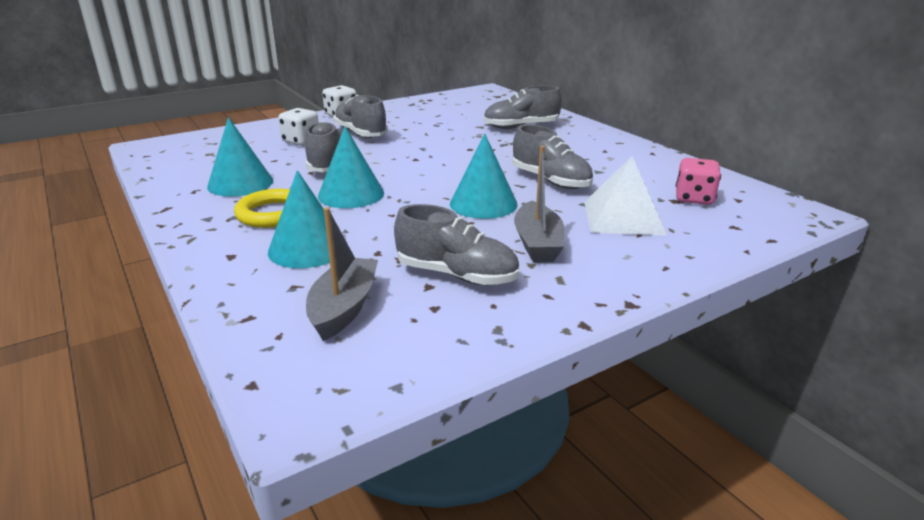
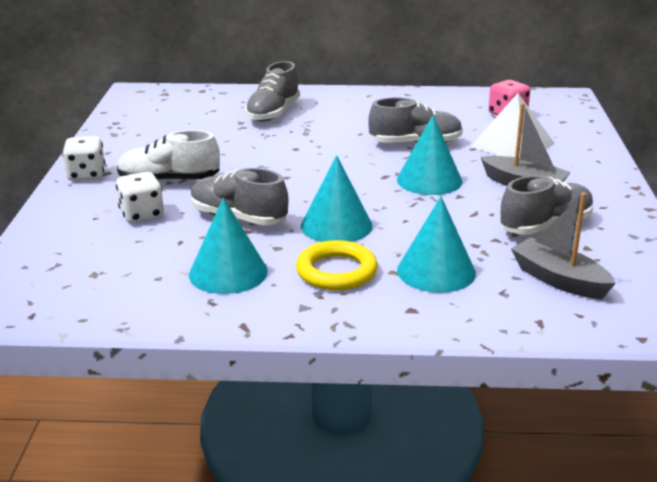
camera: 55 degrees left, 0 degrees up
(360, 133) = (169, 181): grey shoe -> white shoe

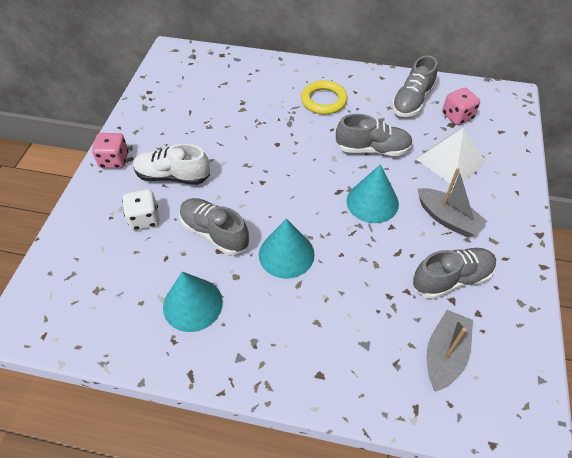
camera: 10 degrees right, 25 degrees up
(86, 175) = (114, 160): white dice -> pink dice
(273, 113) = (270, 93): grey shoe -> grey shoe (412, 101)
(336, 271) = (273, 315): yellow ring -> yellow ring (324, 100)
(436, 271) = (350, 327): turquoise cone -> none
(559, 280) = (444, 355): grey boat -> grey boat turned 60 degrees clockwise

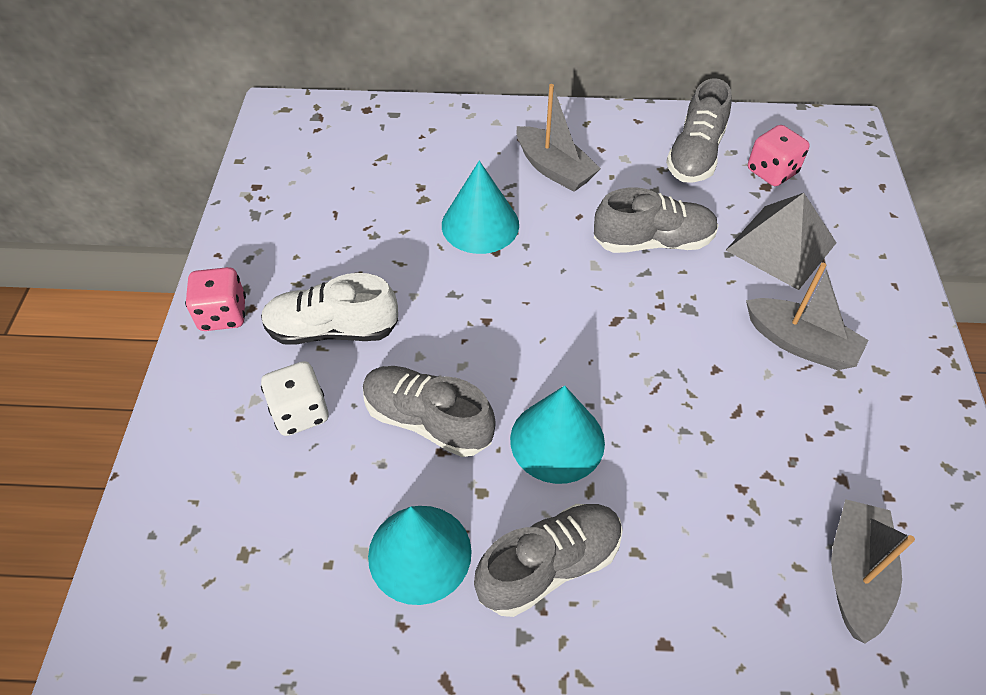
camera: 10 degrees left, 0 degrees up
(324, 100) = (554, 169): yellow ring -> grey boat
(372, 202) = (675, 331): turquoise cone -> turquoise cone (480, 224)
(451, 161) = (781, 246): white pyramid -> grey pyramid
(451, 279) = (832, 444): grey shoe -> grey shoe (549, 566)

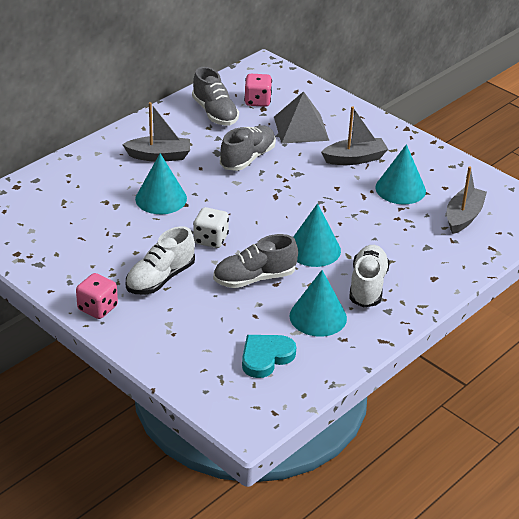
camera: 50 degrees left, 15 degrees down
(276, 554) = (266, 357): none -> turquoise heart
(300, 412) = (197, 313): white dice -> white dice (210, 239)
(549, 566) = (367, 286): grey shoe -> white shoe
(809, 443) = (400, 189): none -> turquoise cone
(855, 575) = (463, 217): grey boat -> grey boat turned 60 degrees clockwise

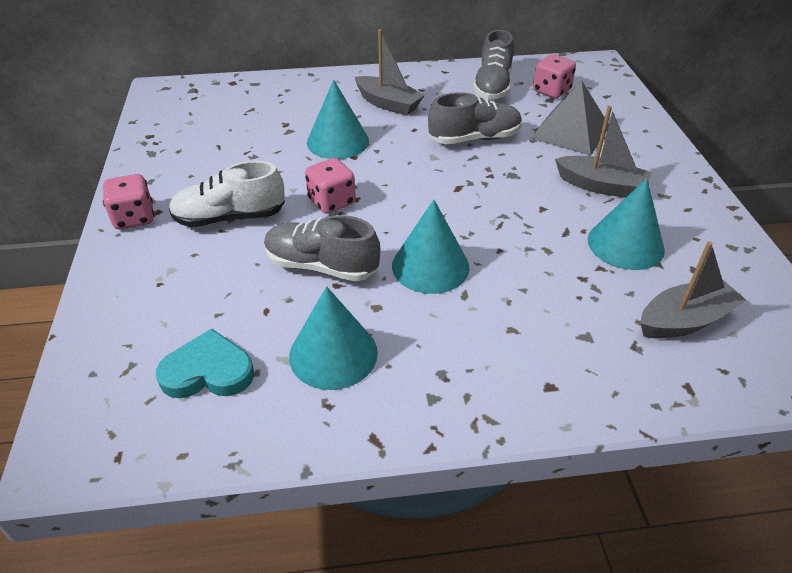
camera: 40 degrees right, 5 degrees up
(210, 239) = (331, 202): white dice -> pink dice
(367, 286) = (443, 347): white shoe -> none

